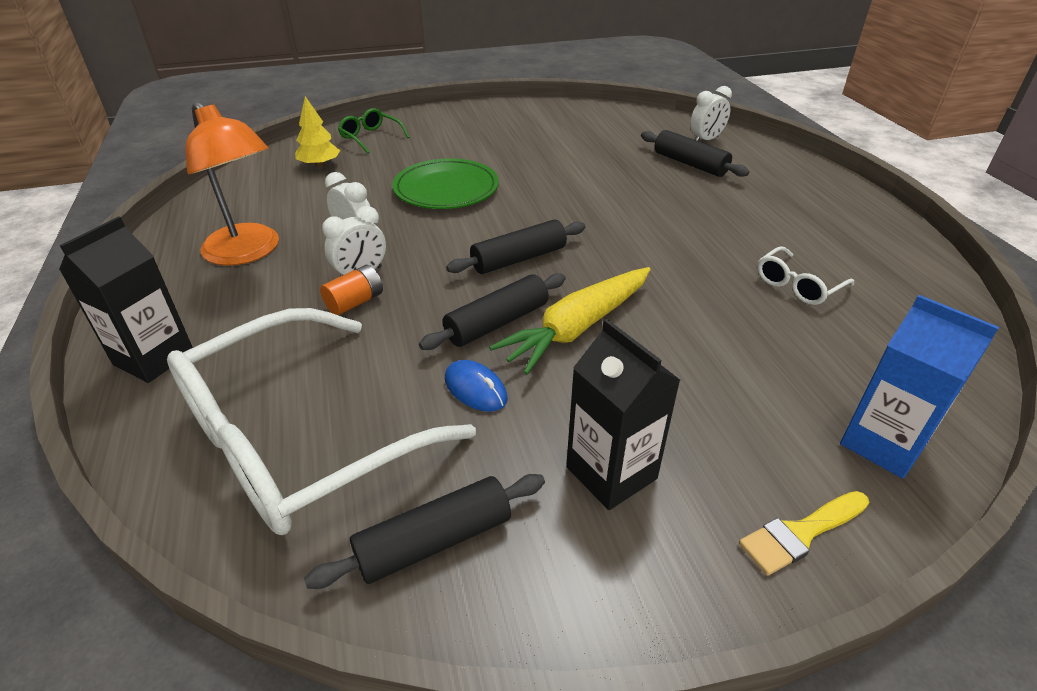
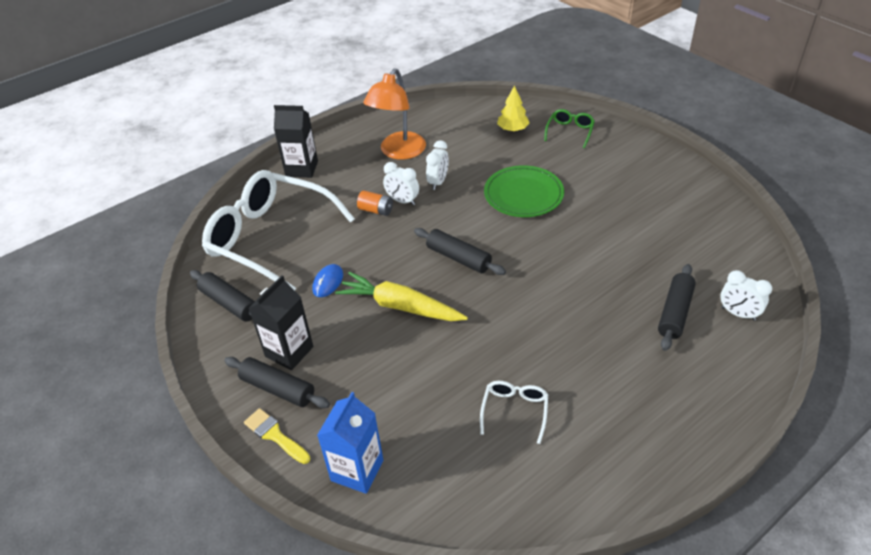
camera: 70 degrees right, 5 degrees up
(497, 322) = (387, 271): black rolling pin -> black rolling pin (278, 388)
(798, 285) = (514, 411): white glasses -> white glasses turned 75 degrees clockwise

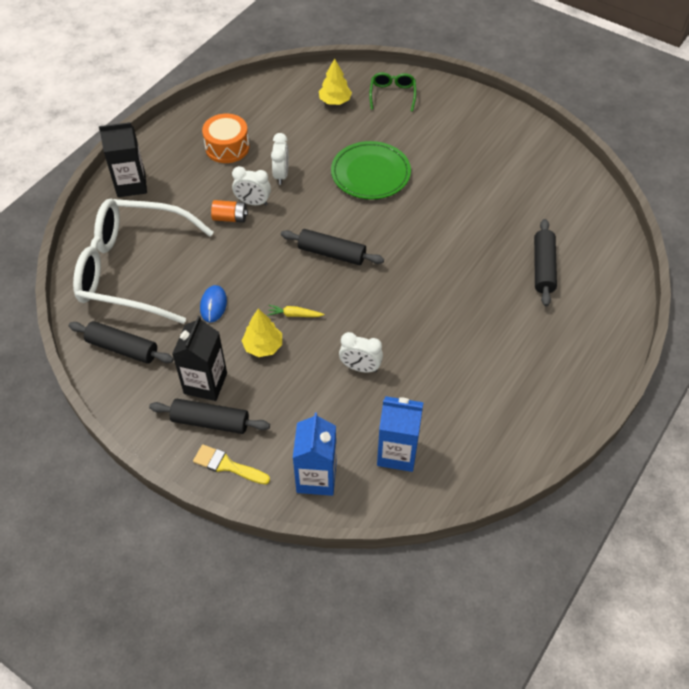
camera: 20 degrees left, 10 degrees up
(358, 329) = (263, 346): none -> yellow tree
(398, 152) = (227, 147): orange lamp -> orange drum
(400, 306) = (294, 315): yellow carrot -> yellow carrot, size x0.42
(451, 466) = (397, 453): none -> blue carton
(514, 411) = (435, 391): white glasses -> none
(738, 313) = (596, 257): white clock -> white clock (360, 367)

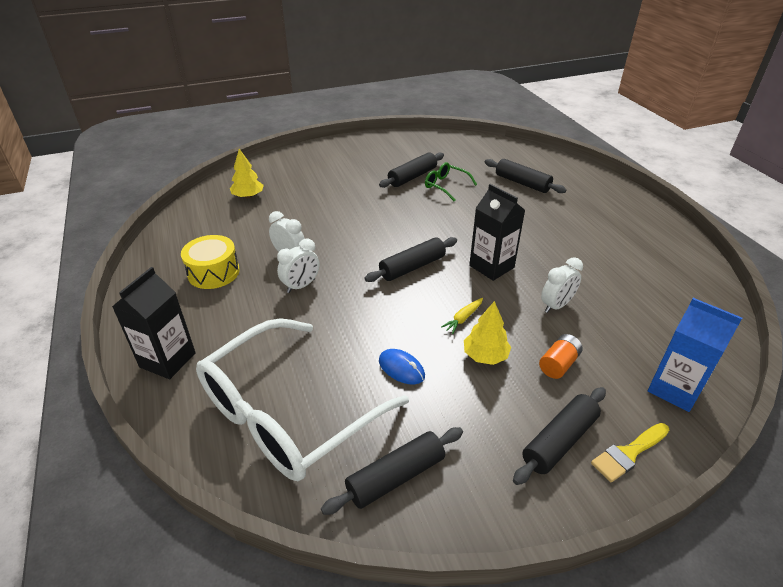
camera: 55 degrees left, 15 degrees down
(205, 383) = (503, 422): black carton -> black carton (491, 266)
(227, 147) = (213, 272): orange drum -> yellow drum
(230, 218) = (302, 308): orange battery -> orange battery (558, 364)
(370, 173) = (348, 212): green plate -> none
(392, 95) = (282, 171): green glasses -> green glasses (446, 186)
(397, 453) = (667, 325): blue carton -> none
(471, 183) = (412, 177): none -> black rolling pin

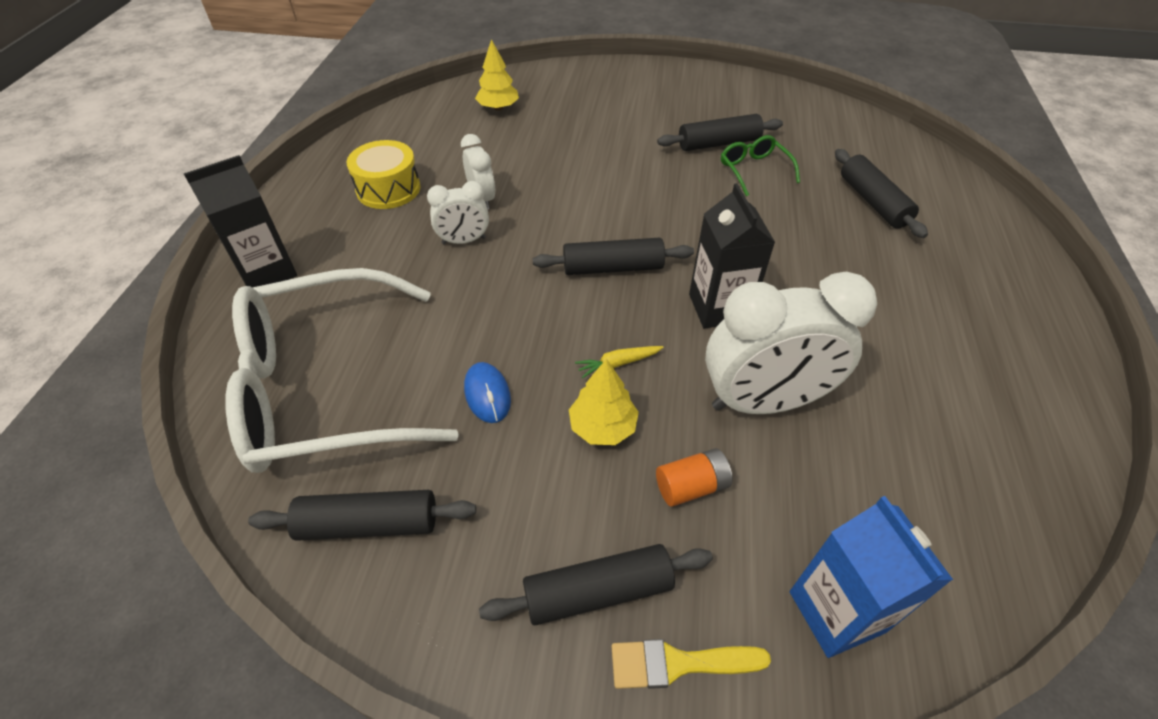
camera: 30 degrees right, 10 degrees up
(556, 305) = (763, 402): white clock -> white clock, size x1.96

